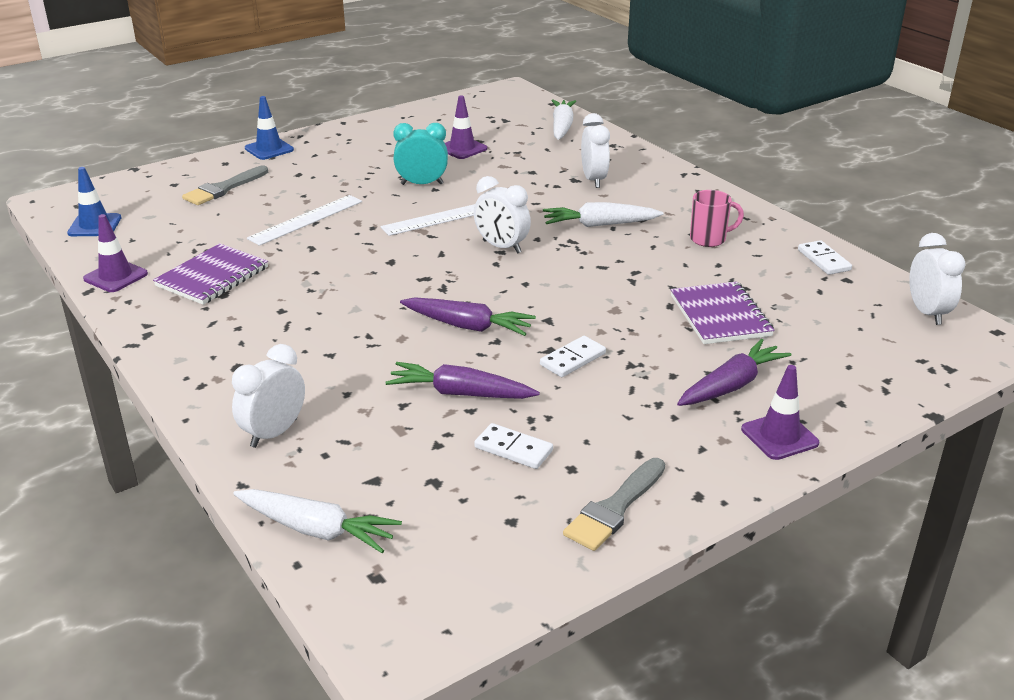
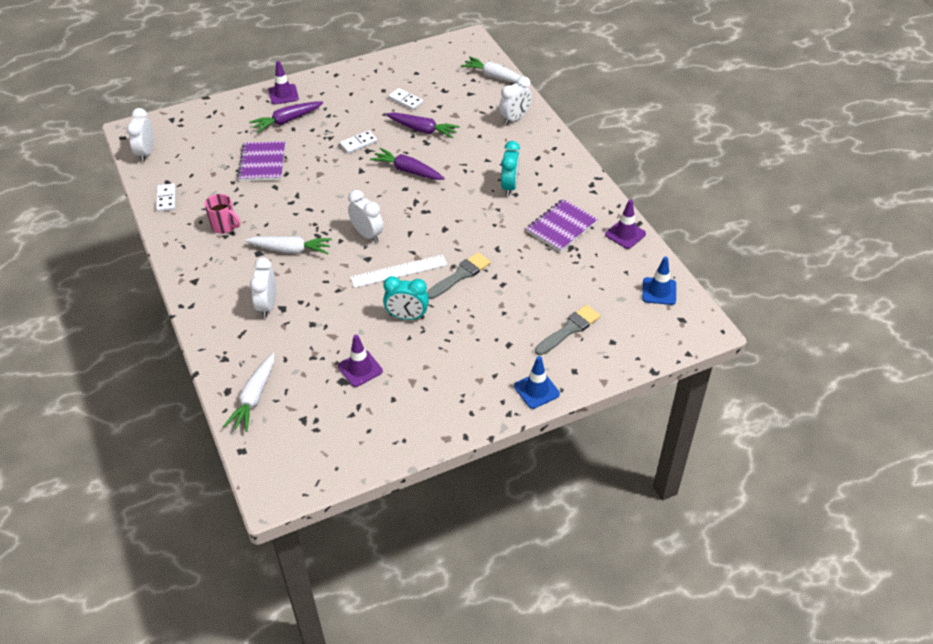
camera: 170 degrees left, 15 degrees up
(290, 319) = (509, 186): none -> turquoise clock
(306, 220) = (501, 280): white ruler -> none
(615, 508) = (372, 73): grey brush -> grey brush (460, 275)
(709, 239) = (224, 226): pink mug -> pink mug turned 150 degrees counterclockwise

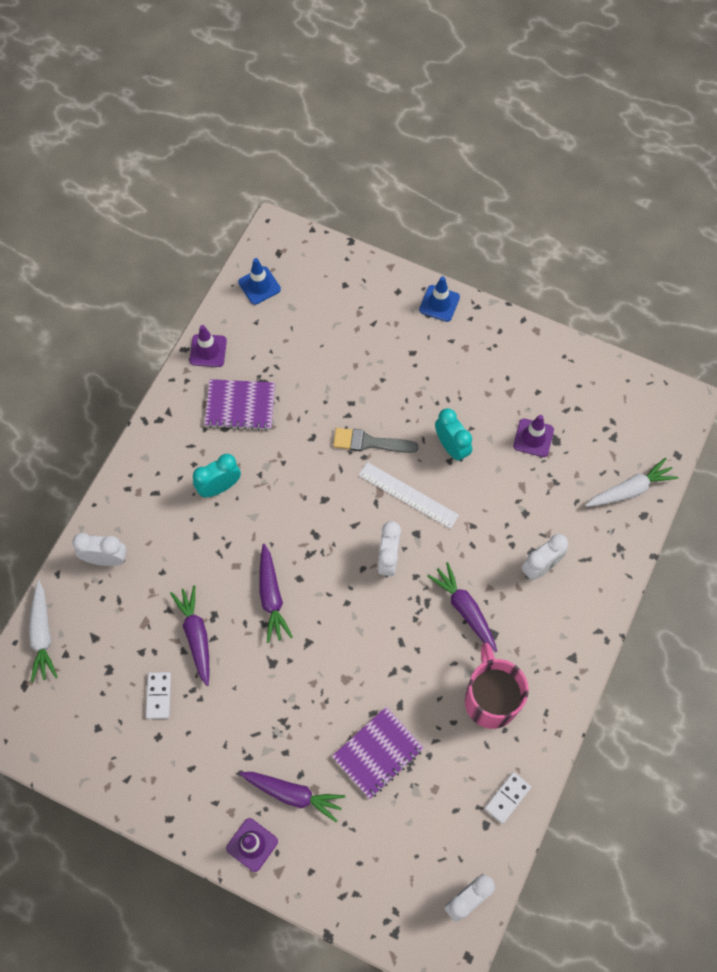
camera: 130 degrees left, 20 degrees up
(224, 226) = (490, 699): pink mug -> pink mug, size x1.76
(290, 250) = (464, 609): white carrot -> purple carrot
(358, 143) = (269, 682): white domino -> none
(569, 329) = (358, 321): grey brush -> none

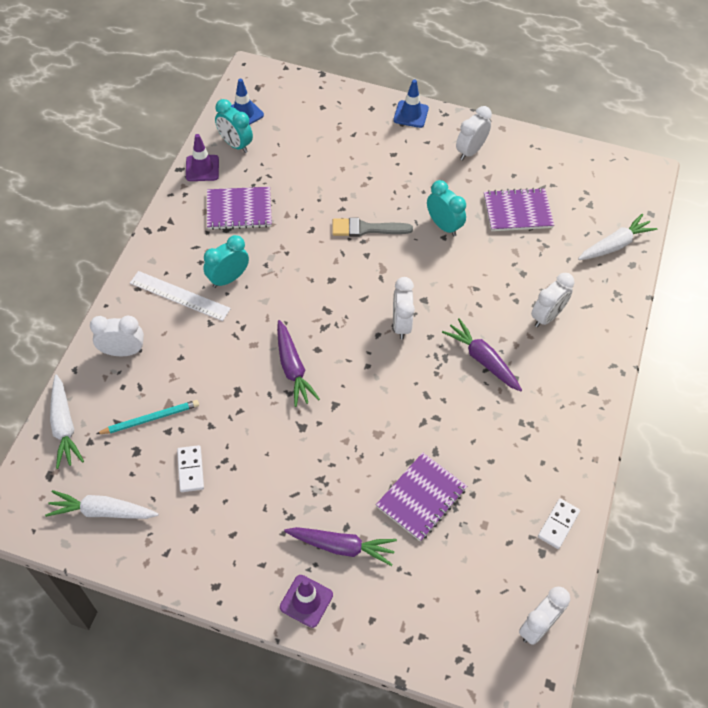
camera: 10 degrees left, 10 degrees down
(71, 729) = (102, 511): none -> white carrot
(126, 636) = (150, 418): none -> turquoise pencil
(196, 635) = (222, 410): purple carrot -> none
(246, 324) = (235, 144): none -> turquoise clock
(408, 495) = (410, 268): white ruler -> white ruler (180, 296)
(490, 699) = (523, 436): pink mug -> none
(496, 357) = (470, 151): none -> white clock
(533, 438) = (517, 211): purple traffic cone -> purple notebook

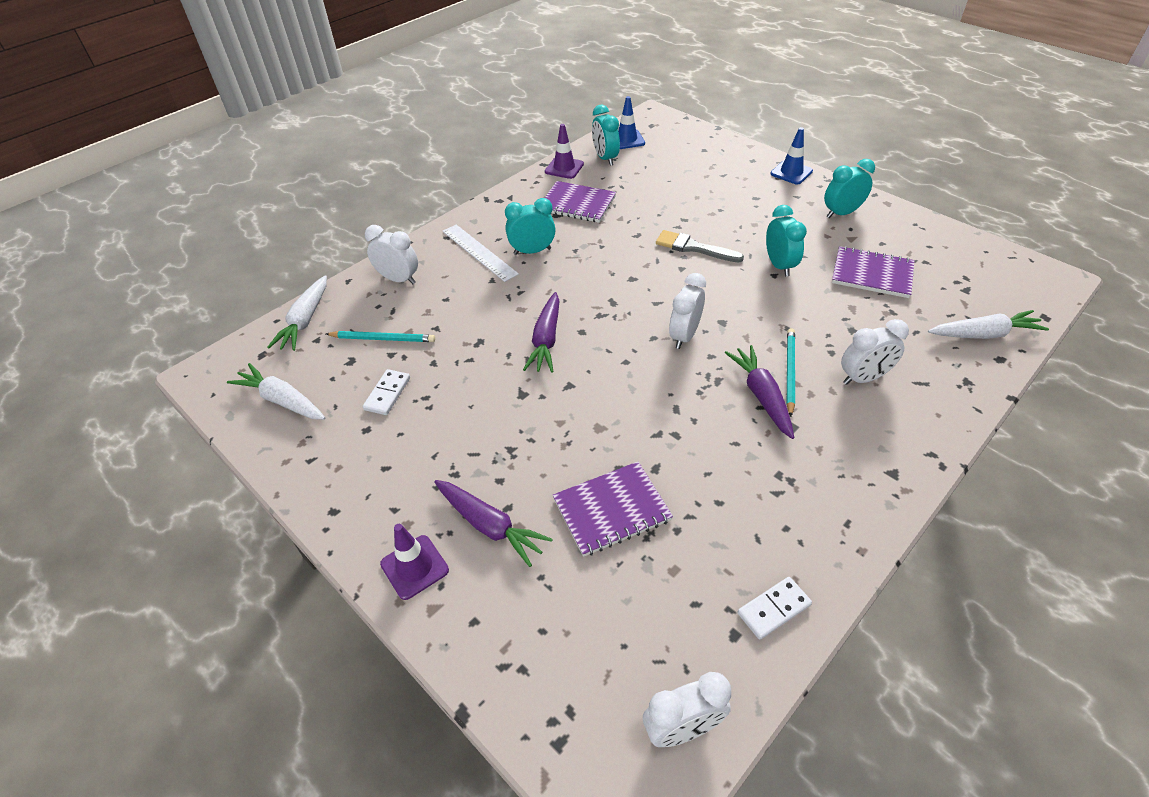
camera: 30 degrees right, 10 degrees down
(470, 151) = (841, 213): white clock -> turquoise clock
(493, 330) = (789, 372): none -> turquoise pencil

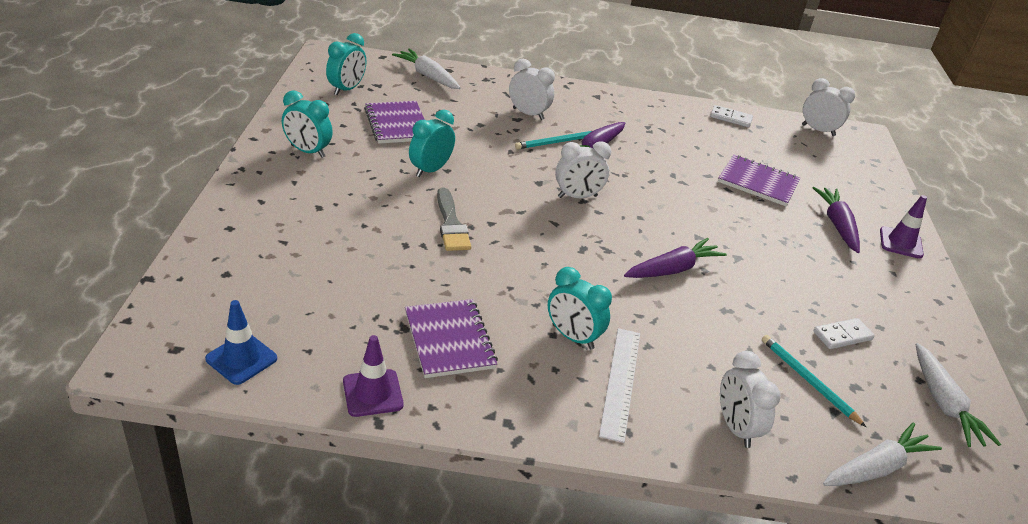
camera: 135 degrees left, 10 degrees down
(605, 158) = (314, 360): turquoise clock -> turquoise clock (346, 89)
(791, 172) = (242, 194): blue traffic cone -> none

